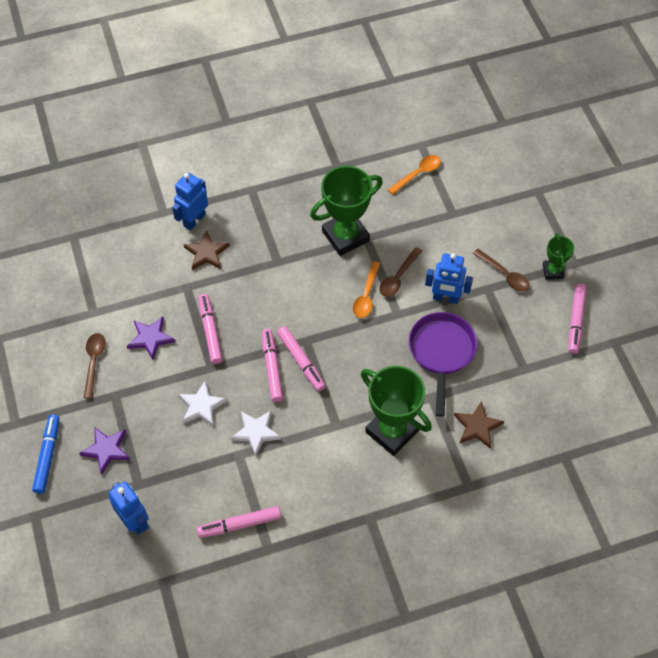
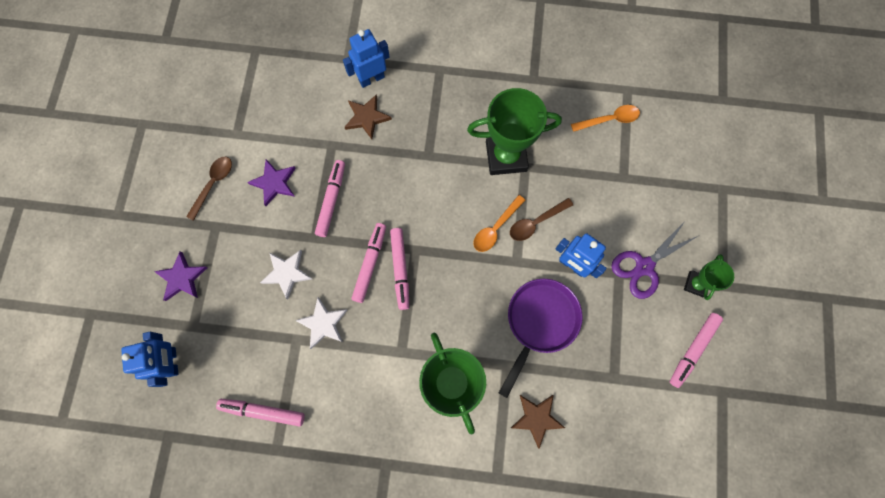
camera: 25 degrees right, 15 degrees up
(48, 456) = (129, 260): blue marker -> none
(504, 275) = (644, 266): brown spoon -> purple scissors

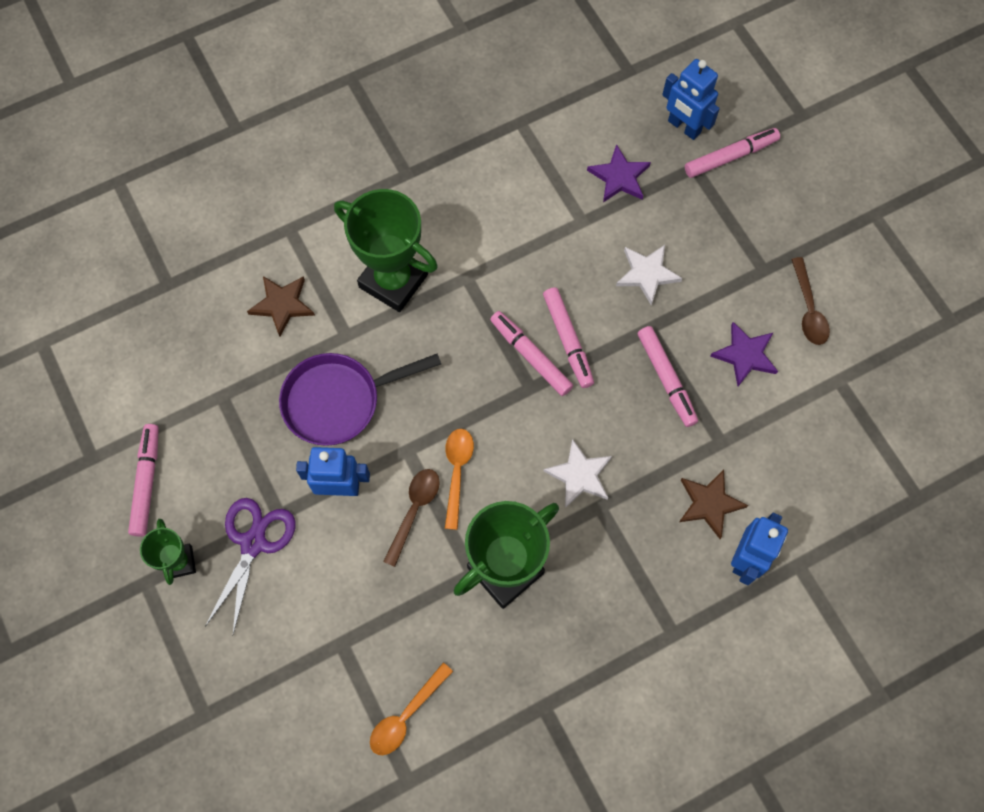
camera: 145 degrees right, 5 degrees down
(182, 278) = (748, 201): purple star -> purple star (619, 177)
(263, 411) = (560, 142): pink marker -> pink marker (730, 157)
(323, 323) = (568, 252): white star -> white star (579, 475)
(540, 322) = (338, 401): purple pan -> purple pan turned 75 degrees clockwise

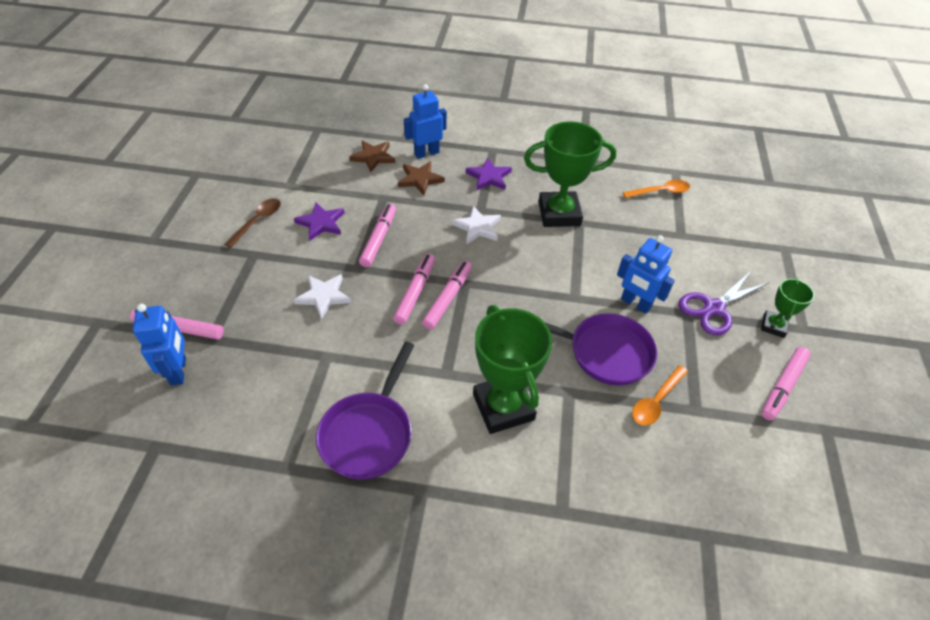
camera: 145 degrees left, 20 degrees down
(282, 305) = (607, 447): brown star -> brown star (373, 157)
(414, 511) = (593, 266): brown spoon -> none
(457, 472) = (551, 269): orange spoon -> orange spoon (656, 401)
(483, 185) = (369, 433): none -> purple pan
(531, 356) = (448, 298): pink marker -> pink marker turned 150 degrees counterclockwise
(619, 177) = (266, 368): purple star -> purple star (489, 177)

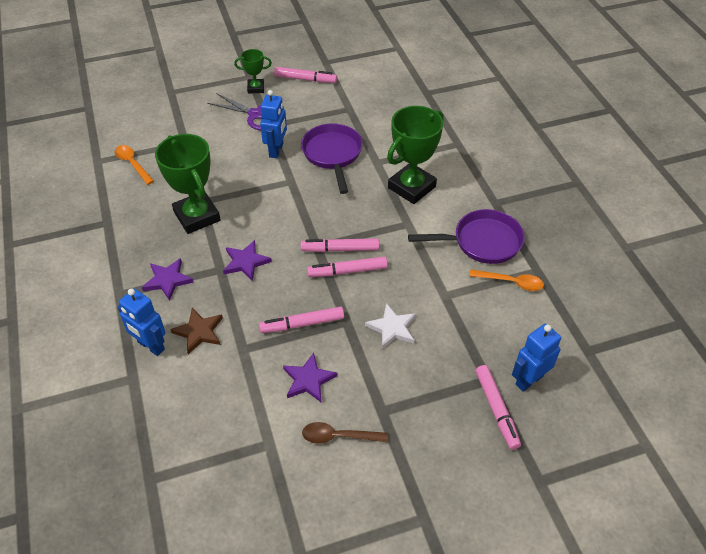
camera: 115 degrees left, 0 degrees up
(373, 157) = (180, 390): brown star -> none
(477, 227) = (245, 262): white star -> purple star
(656, 401) = (355, 125): orange spoon -> orange spoon (511, 282)

